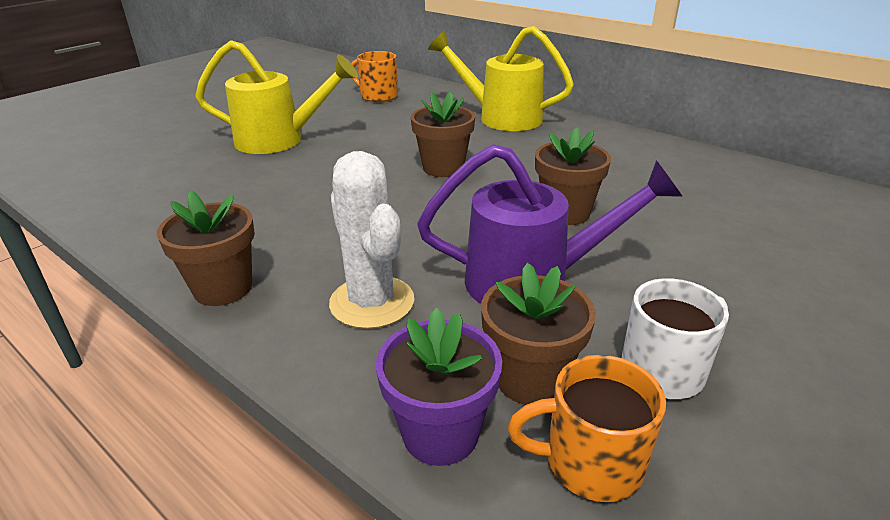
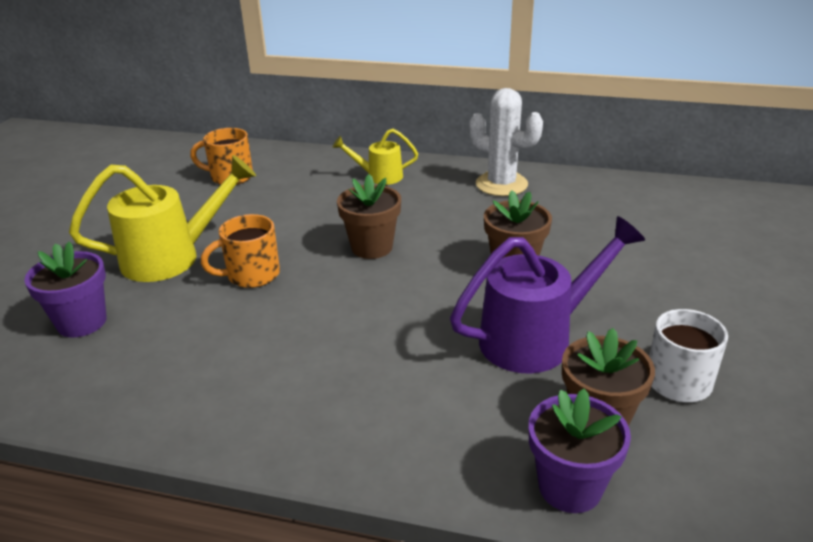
camera: 25 degrees left, 0 degrees up
(174, 168) = (82, 322): none -> purple flower pot
(223, 288) = (276, 434): brown flower pot -> none
(372, 302) = (425, 400): white cactus -> white cactus (501, 184)
(501, 117) = (379, 176): yellow watering can -> yellow watering can, size x0.55
(590, 462) = (681, 466): orange mug -> orange mug (251, 275)

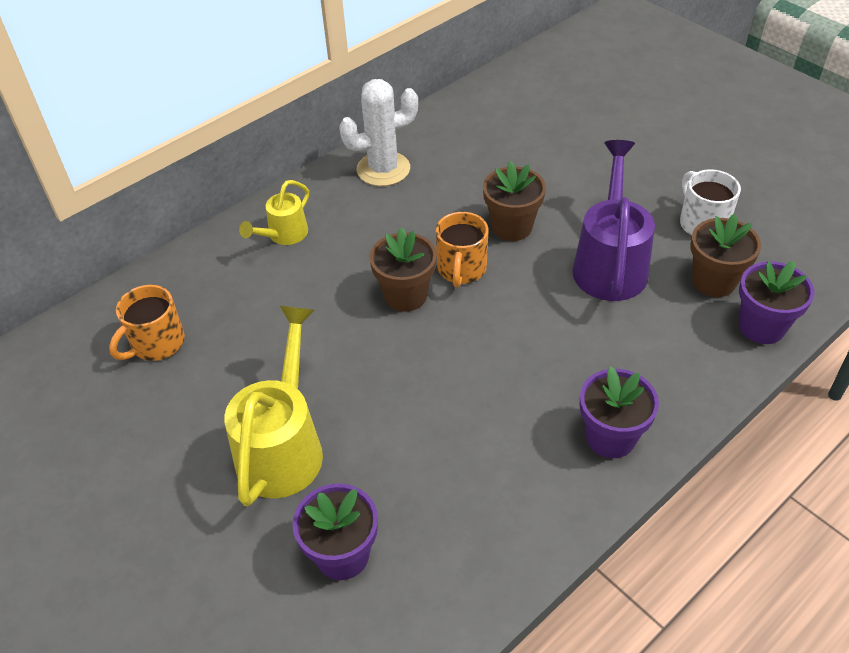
camera: 55 degrees left, 15 degrees up
(251, 275) = (375, 395): orange mug -> orange mug (461, 269)
(302, 422) = (610, 437): none -> purple flower pot

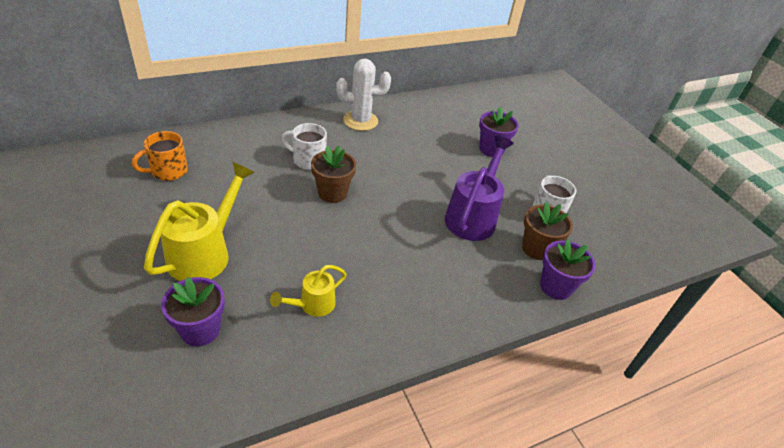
camera: 10 degrees right, 5 degrees down
(284, 235) = (279, 137): yellow watering can -> yellow watering can (312, 305)
(344, 257) = (308, 160): none -> white mug
(461, 269) = (376, 189): orange mug -> none
(512, 227) = (421, 176): brown flower pot -> none
(610, 437) = (416, 320): purple flower pot -> purple flower pot (491, 149)

